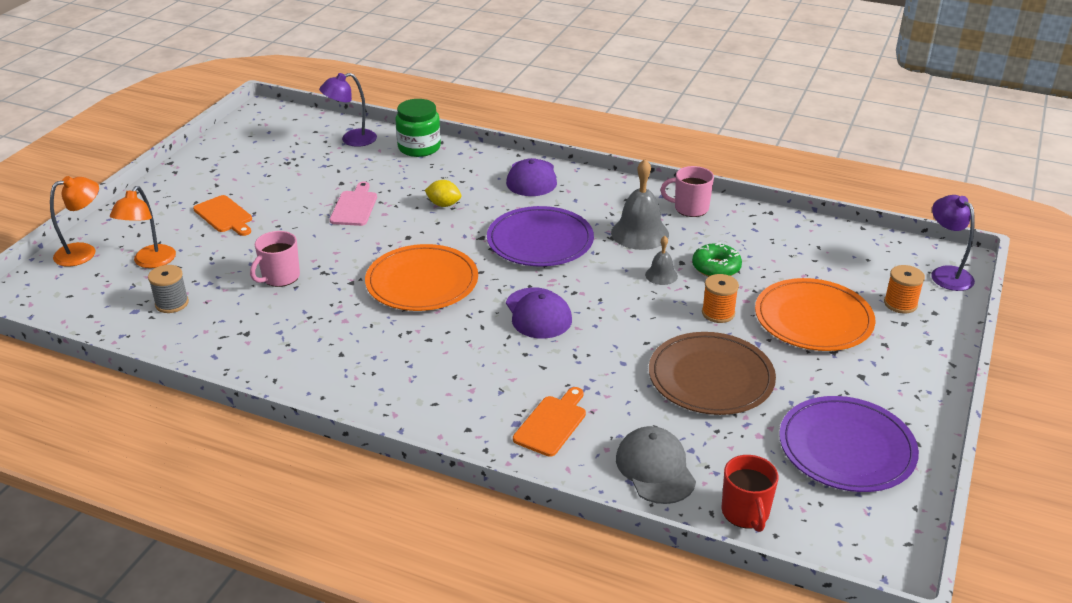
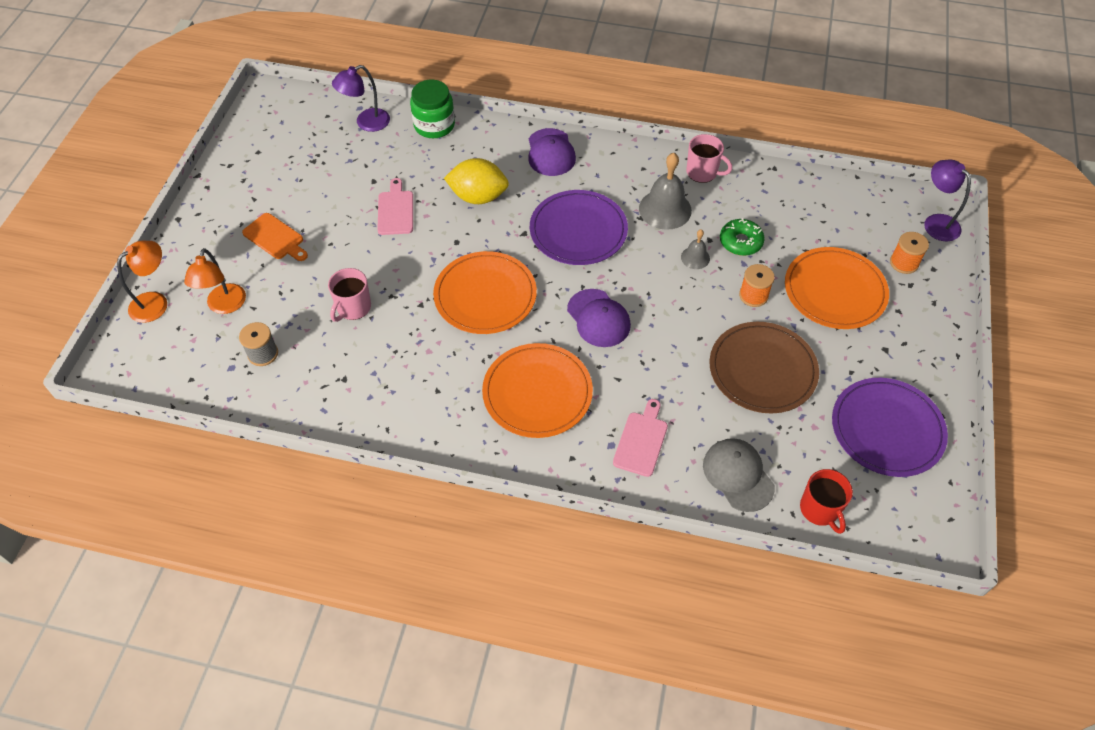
camera: 10 degrees left, 20 degrees up
(443, 204) = (478, 197): yellow lemon -> yellow lemon, size x1.77
(449, 368) = (537, 393): none -> orange plate
(552, 423) = (641, 441): orange cutting board -> pink cutting board
(690, 208) = (702, 172): pink mug -> pink mug turned 150 degrees counterclockwise

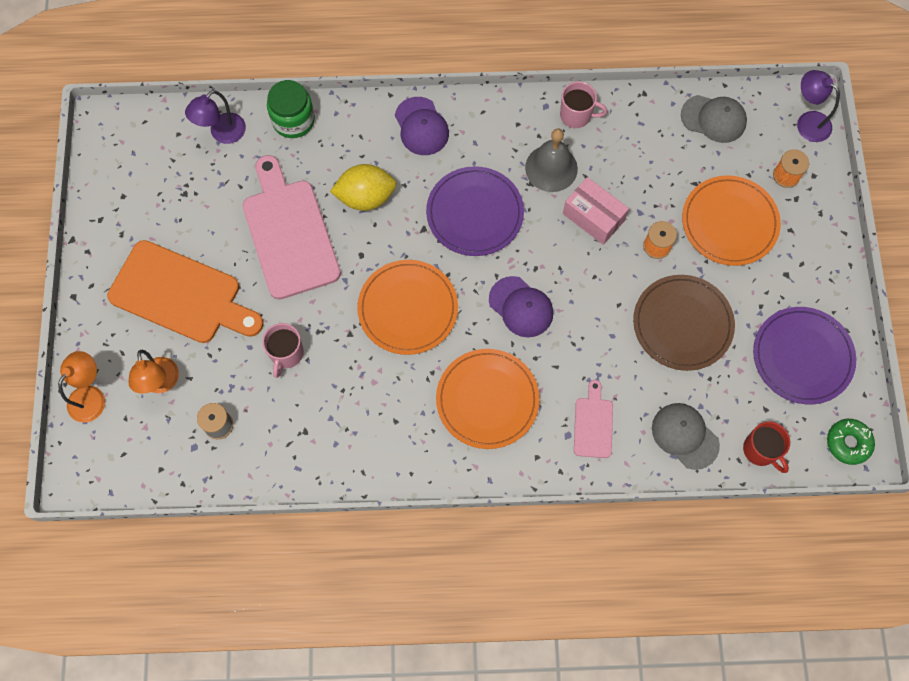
camera: 15 degrees left, 15 degrees up
(275, 238) = (181, 294): orange cutting board -> orange cutting board, size x2.06
(395, 210) = (289, 233): pink cutting board -> pink cutting board, size x2.06
(695, 257) = (593, 217): grey bell -> pink box
(740, 242) = (631, 188): green donut -> green donut (848, 443)
(839, 201) = (713, 119): none -> grey cap

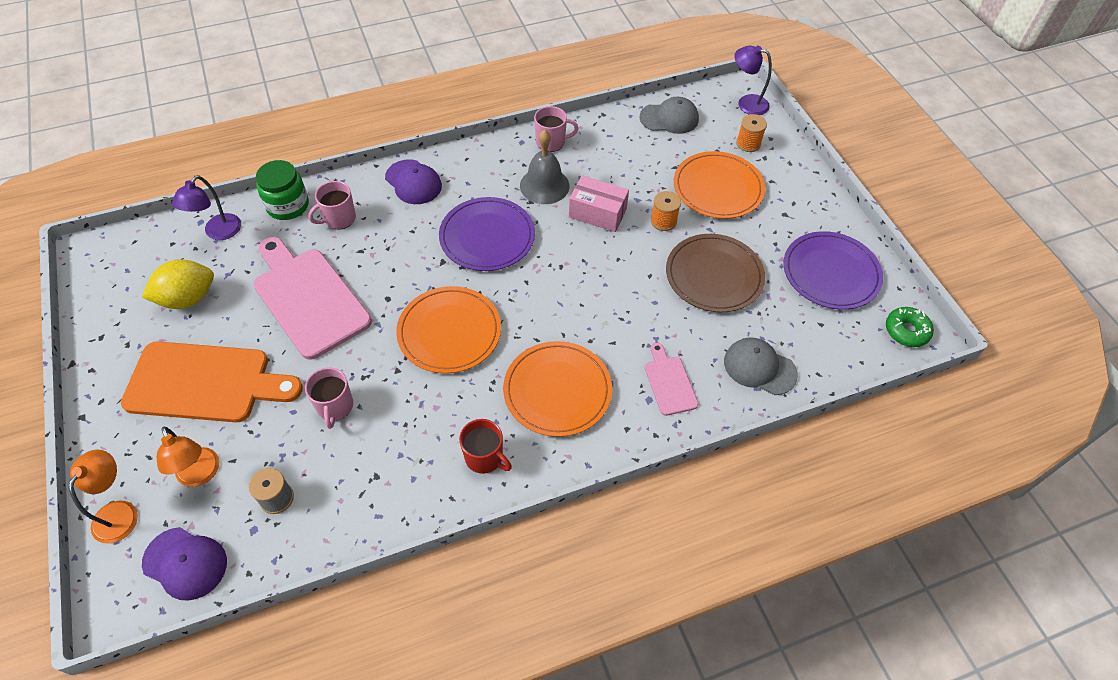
camera: 20 degrees left, 15 degrees down
(338, 150) = (339, 219): none -> pink mug
(365, 197) = (377, 249): yellow lemon -> yellow lemon (188, 298)
(521, 307) = (559, 301): purple cap -> purple cap (185, 563)
(761, 450) = (834, 360): red mug -> red mug (485, 458)

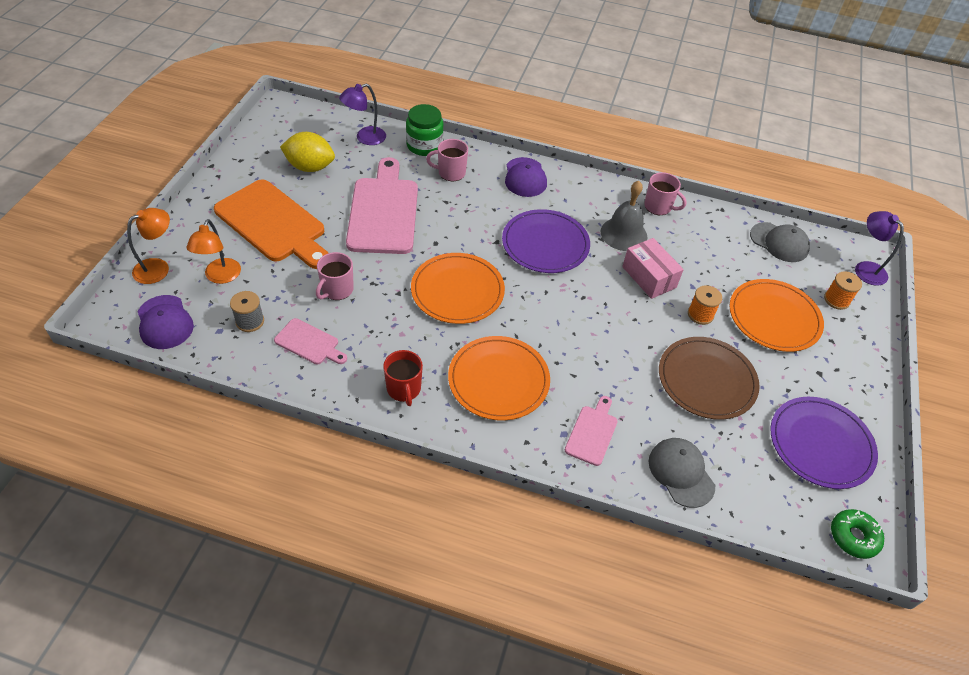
camera: 35 degrees right, 5 degrees down
(357, 477) = (309, 343): none -> pink cutting board

